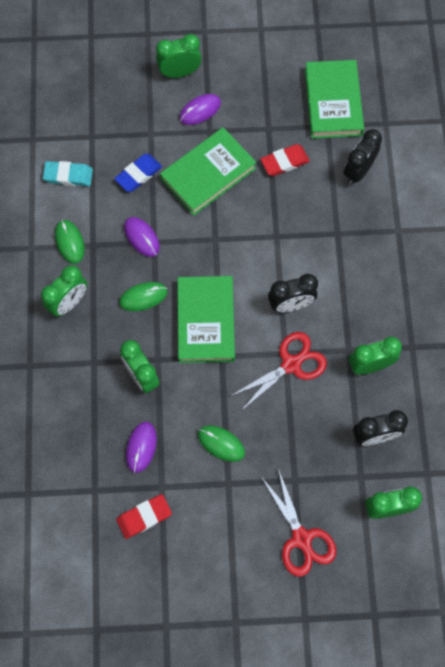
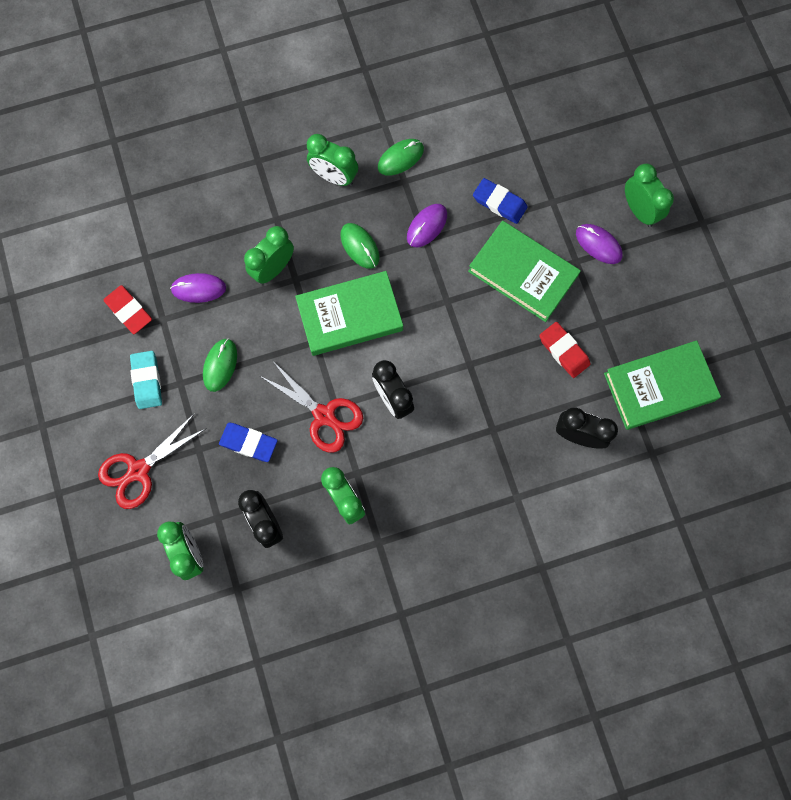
camera: 75 degrees right, 5 degrees up
(68, 175) = (476, 134): turquoise eraser -> turquoise eraser (147, 381)
(300, 434) = (248, 443): none -> blue eraser

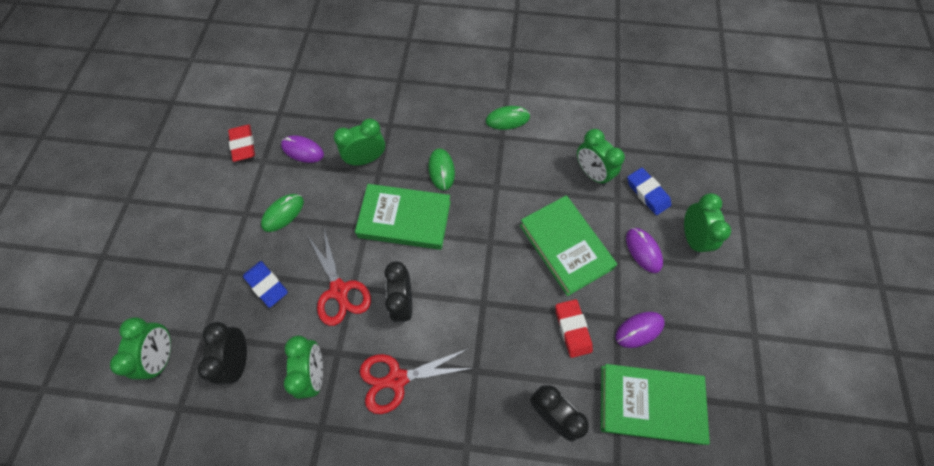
camera: 25 degrees right, 10 degrees down
(139, 470) = (171, 267): red scissors -> red scissors (397, 379)
(147, 381) = (222, 201): turquoise eraser -> none
(334, 177) = (449, 113): green clock -> green clock (592, 173)
(427, 226) = (503, 177): purple mouse -> purple mouse (639, 330)
(499, 203) = (571, 183): blue eraser -> blue eraser (647, 193)

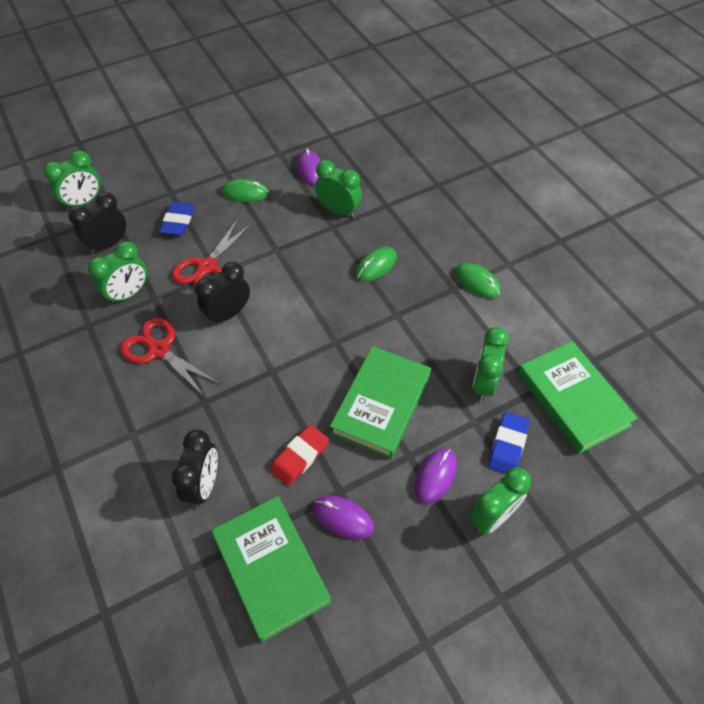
camera: 55 degrees right, 10 degrees down
(243, 145) = (283, 134): red eraser -> none
(404, 219) = (305, 269): green book -> green book (572, 399)

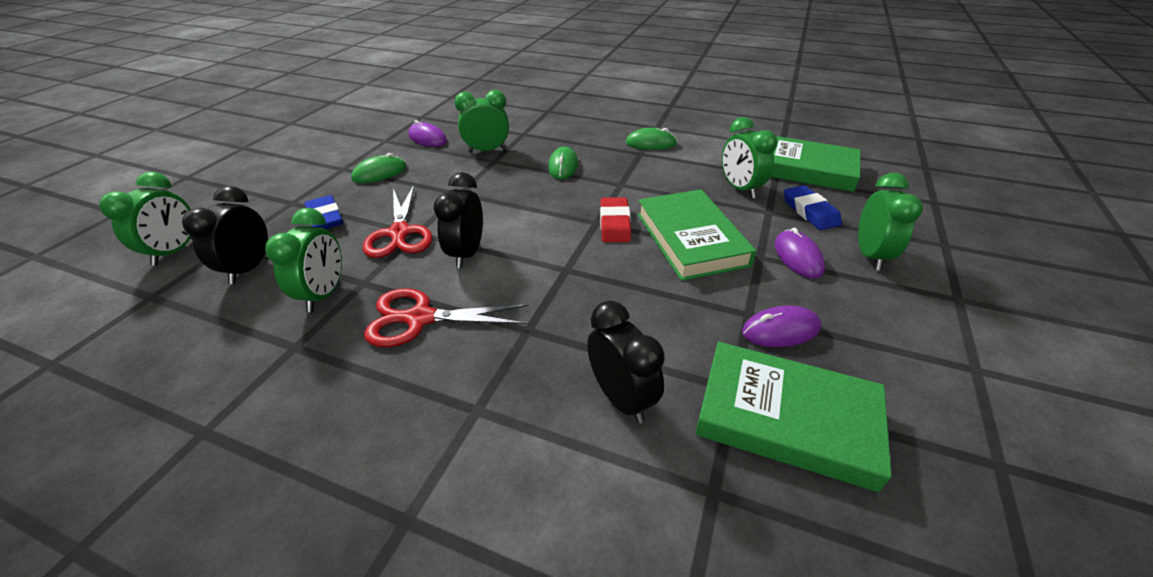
camera: 40 degrees left, 15 degrees down
(300, 457) = (680, 312): red eraser -> red eraser (614, 224)

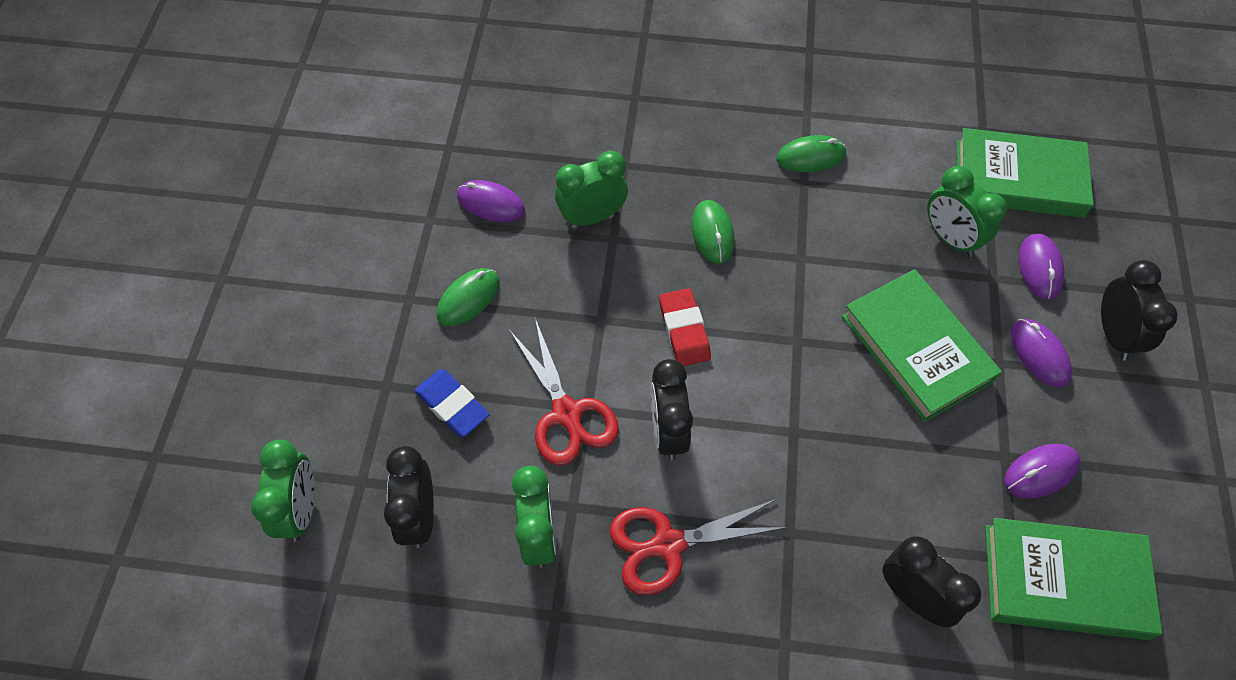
camera: 15 degrees left, 20 degrees up
(614, 224) = (820, 339): red eraser -> red eraser (684, 330)
(810, 212) = (1040, 268): blue eraser -> purple mouse
(870, 255) = (1114, 335): green clock -> black clock

